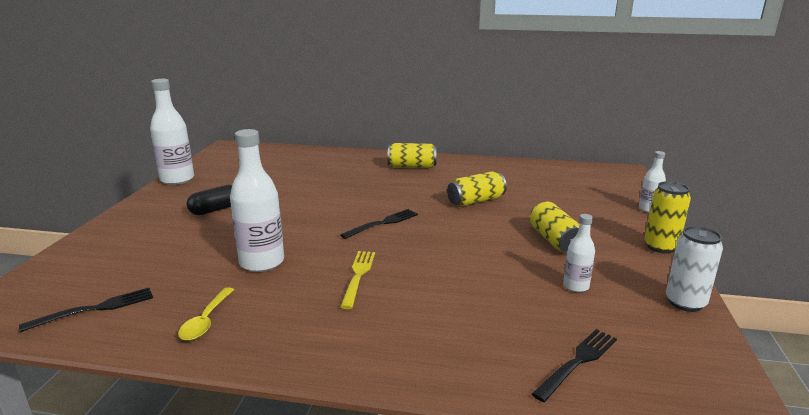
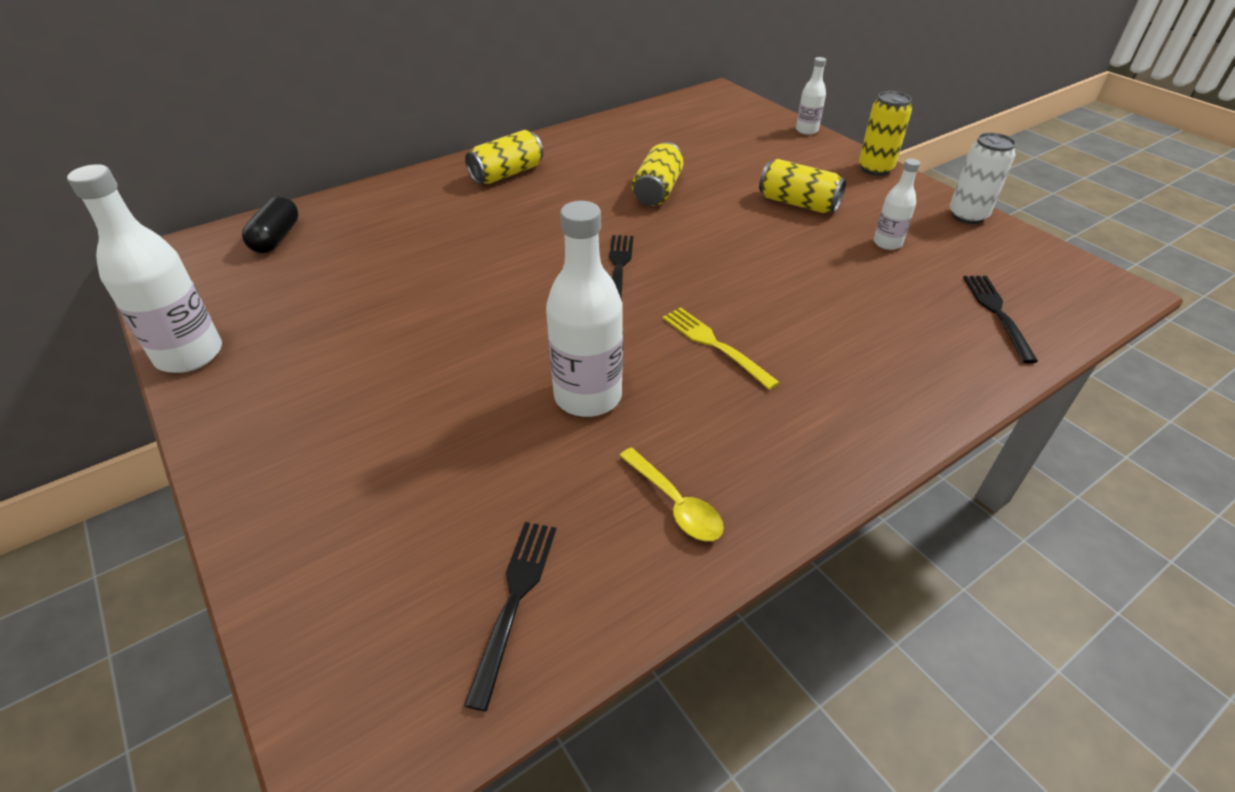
camera: 45 degrees left, 20 degrees up
(215, 210) = (370, 366): black capsule -> black capsule (276, 238)

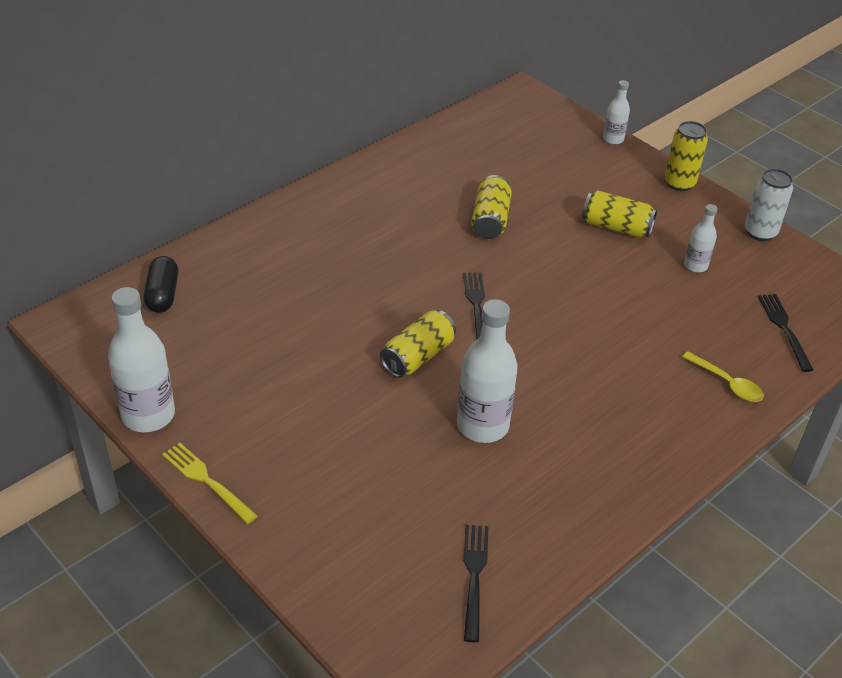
camera: 10 degrees left, 0 degrees up
(507, 174) = (346, 208): yellow can -> yellow can (418, 356)
(675, 504) = (566, 502): yellow spoon -> yellow spoon (727, 383)
(715, 345) = (570, 374): yellow fork -> yellow fork (207, 481)

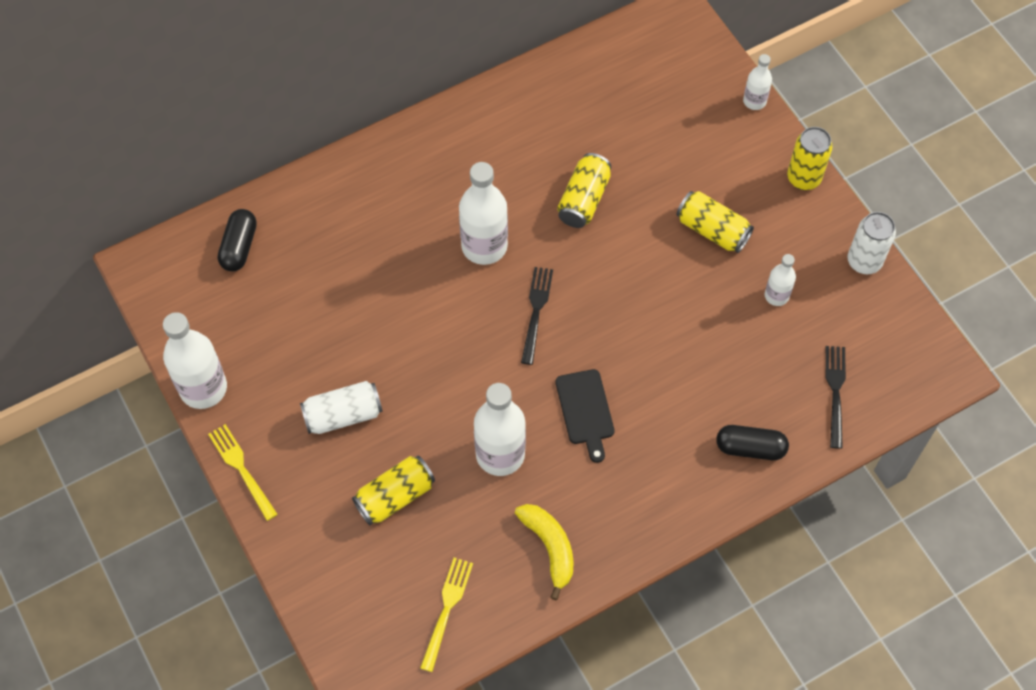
camera: 15 degrees right, 20 degrees up
(307, 416) = (343, 415): none -> white can
(409, 264) = (484, 246): none -> white bottle
(418, 356) = (462, 363): yellow can -> yellow can (395, 496)
(474, 576) = (446, 609): black fork -> yellow fork
(555, 377) = (585, 410): none -> black cutting board
(564, 499) = (549, 547): none -> yellow banana
(727, 383) = (750, 448): yellow spoon -> black capsule

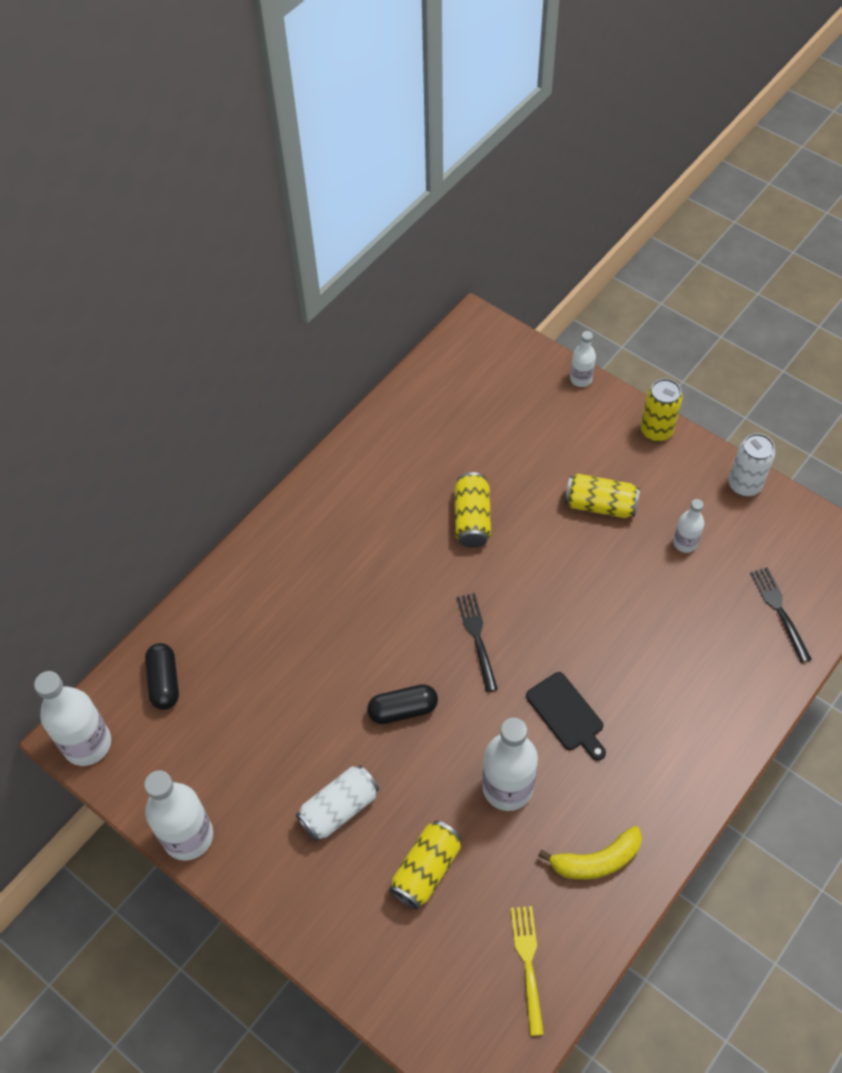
camera: 20 degrees left, 5 degrees down
(241, 469) = (262, 903): yellow fork -> none
(484, 246) = (400, 595): white bottle -> white bottle (87, 744)
(549, 547) = (596, 860): yellow banana -> yellow banana turned 120 degrees clockwise
(750, 448) = (731, 691): black capsule -> black capsule (403, 710)

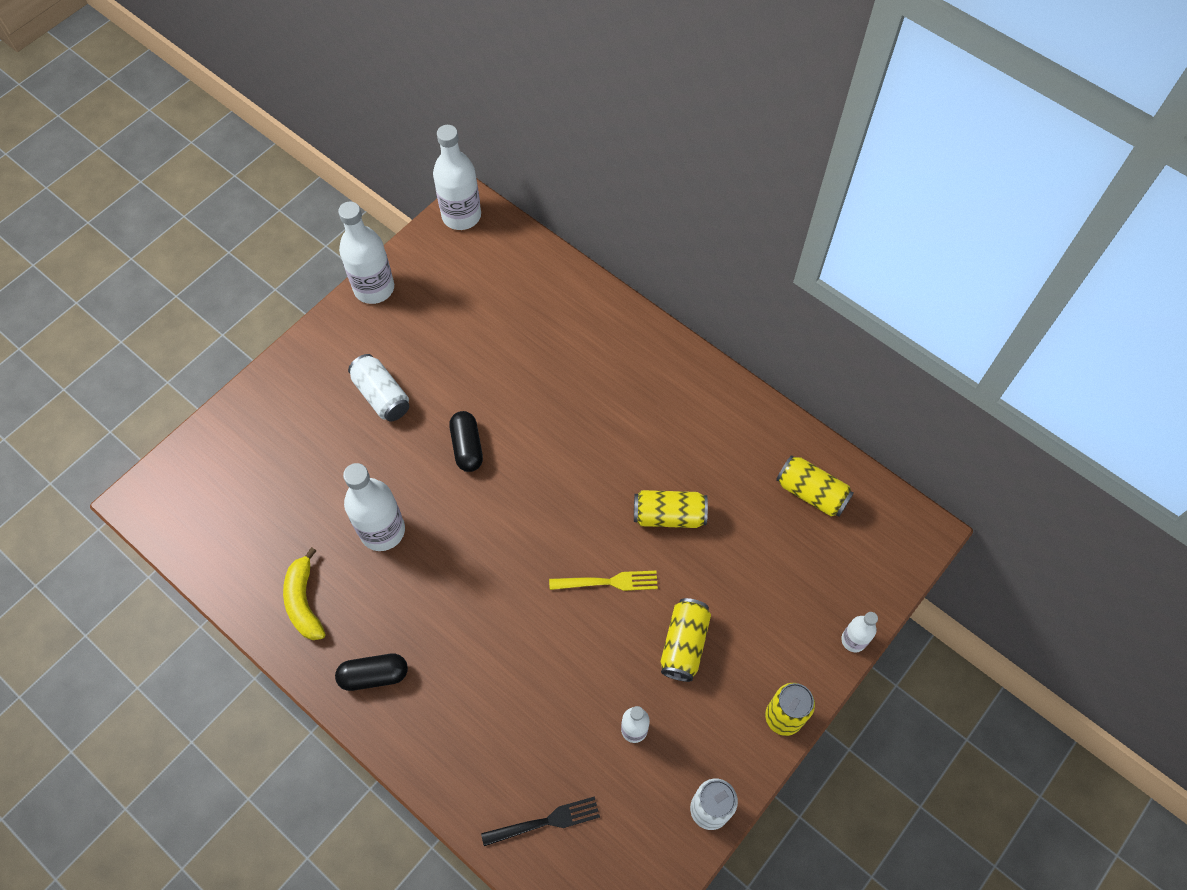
camera: 90 degrees right, 5 degrees up
(164, 682) = (511, 265): black capsule -> black capsule (374, 675)
(426, 869) = (319, 461): yellow can -> yellow can (811, 493)
(477, 638) = (534, 513): black fork -> none
(528, 964) = (225, 537): yellow fork -> yellow fork (608, 582)
(566, 714) = (448, 588): black cutting board -> none

